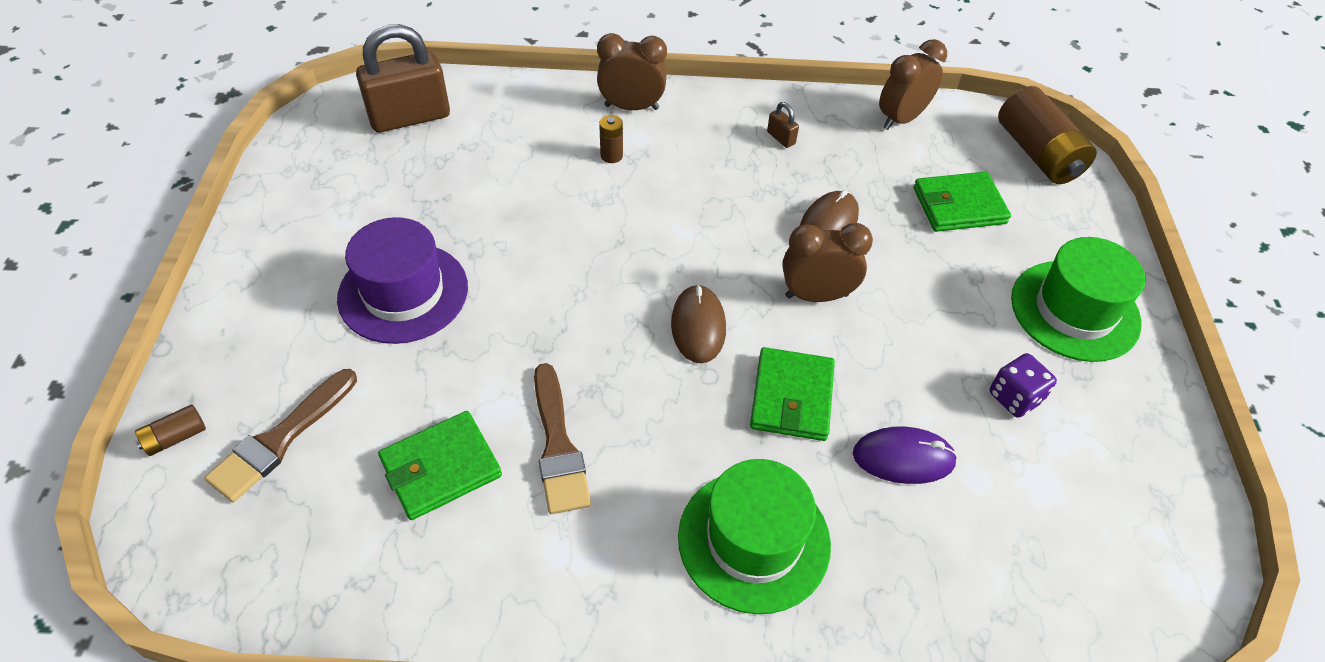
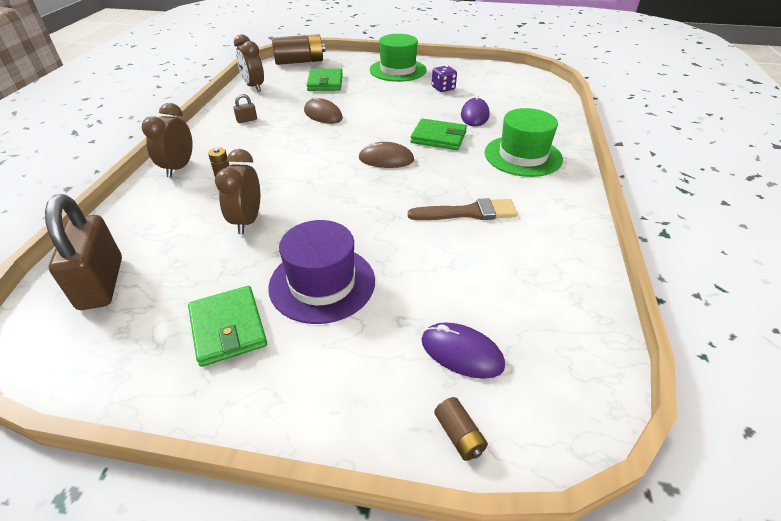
camera: 80 degrees left, 10 degrees down
(280, 439) = (461, 353): brown brush -> purple mouse
(441, 468) = (485, 262): green wallet -> green wallet (228, 328)
(816, 295) = (373, 123): brown clock -> brown clock (247, 221)

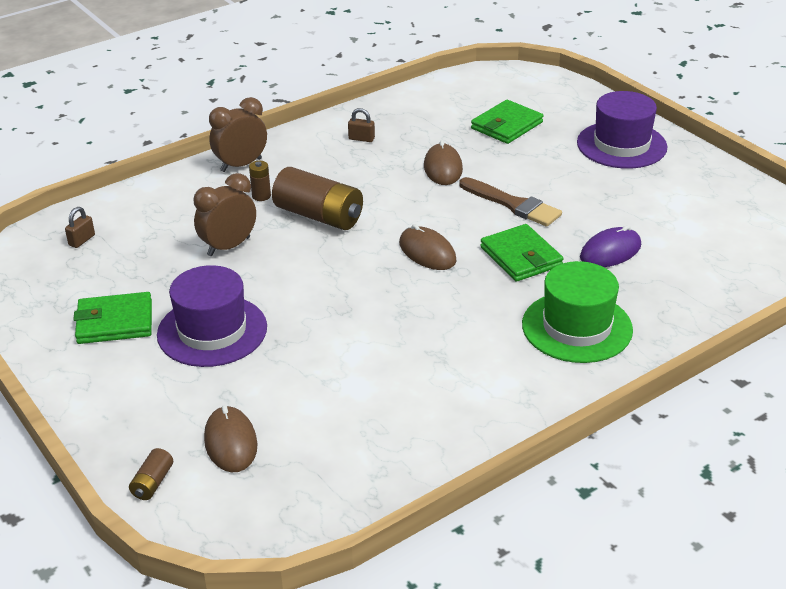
camera: 45 degrees right, 5 degrees down
(101, 283) = (82, 240): brown padlock -> brown padlock, size x0.41
(228, 328) = (115, 322): green wallet -> green wallet turned 60 degrees clockwise
(254, 87) = (423, 97): brown clock -> none
(299, 62) = (521, 81): brown battery -> brown battery (319, 216)
(398, 70) = (621, 145): green hat -> purple hat
(443, 88) = (635, 197): purple dice -> none
(461, 353) = (230, 442): purple mouse -> brown mouse
(468, 213) = (415, 348): brown brush -> brown brush (513, 204)

